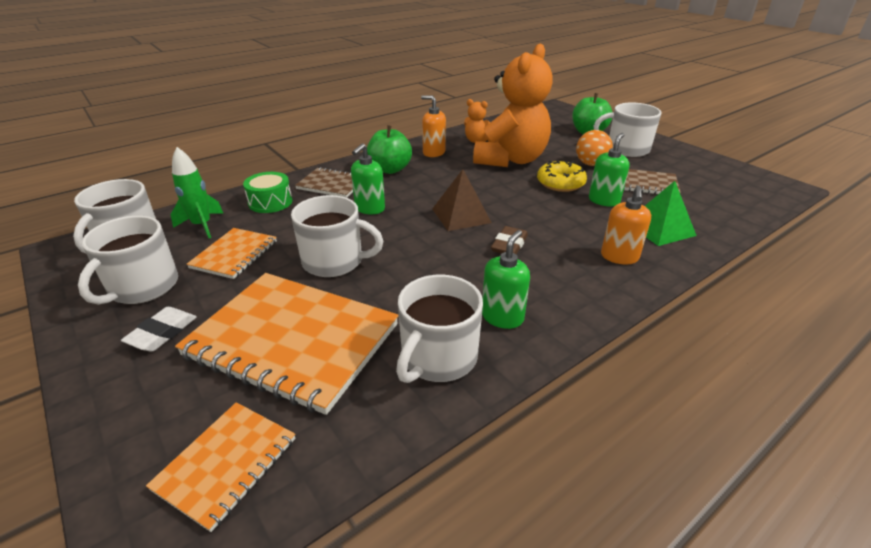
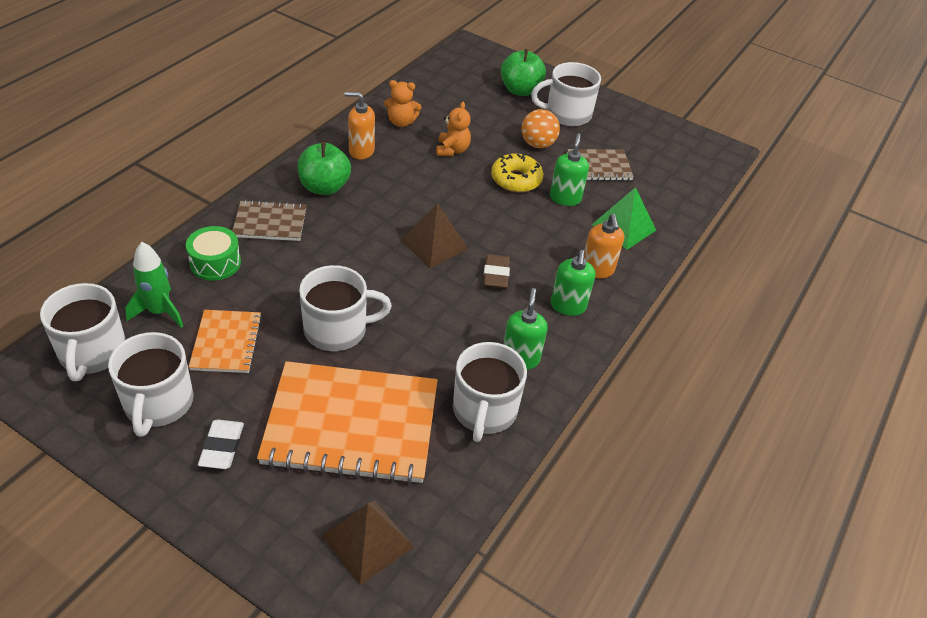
camera: 25 degrees left, 10 degrees up
(226, 464) = (368, 541): orange notebook -> brown pyramid
(369, 209) = (334, 252): green soap dispenser -> green soap dispenser (568, 306)
(511, 160) = (452, 150): orange teddy bear -> orange teddy bear, size x0.43

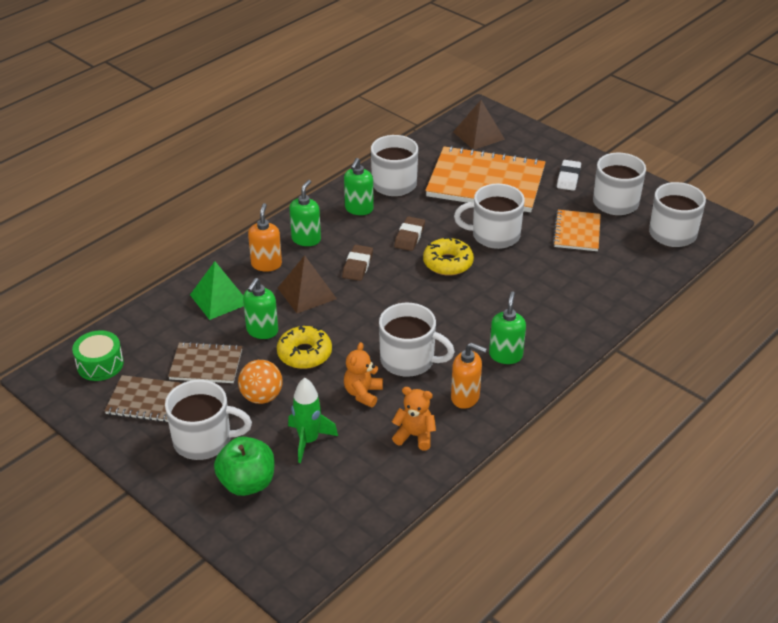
camera: 165 degrees left, 5 degrees down
(159, 312) = (633, 255): green rocket -> green rocket (308, 441)
(215, 263) = (598, 289): green drum -> green drum (100, 364)
(270, 223) = (556, 322): brown notebook -> brown notebook (146, 401)
(324, 187) = (505, 355): green apple -> green soap dispenser
(392, 285) = (448, 263): none -> yellow donut
(417, 179) = (409, 360): none -> white mug
(434, 244) = (406, 294): brown pyramid -> brown pyramid (307, 293)
(445, 319) = (409, 236): none -> brown eraser

